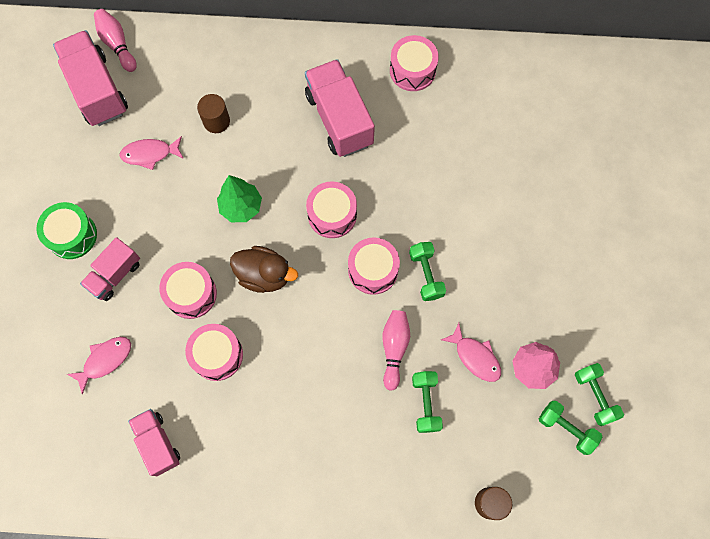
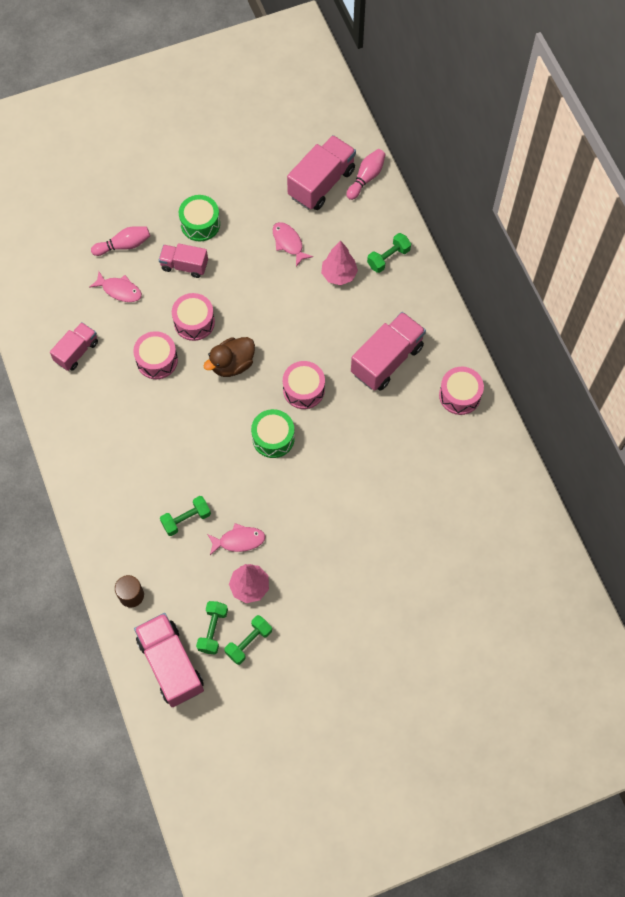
camera: 65 degrees right, 5 degrees down
(216, 121) = (339, 275): brown cylinder -> pink tree
(241, 207) = (278, 324): green tree -> none
(264, 275) = (232, 364): brown duck -> brown duck turned 60 degrees clockwise
(373, 270) = (273, 438): pink drum -> green drum
(394, 348) = (218, 479): pink bowling pin -> pink bowling pin (124, 245)
(426, 275) = (288, 478): green dumbbell -> green dumbbell (388, 258)
(475, 357) = (239, 540): pink fish -> pink fish turned 120 degrees counterclockwise
(588, 491) = (171, 664): none -> pink truck

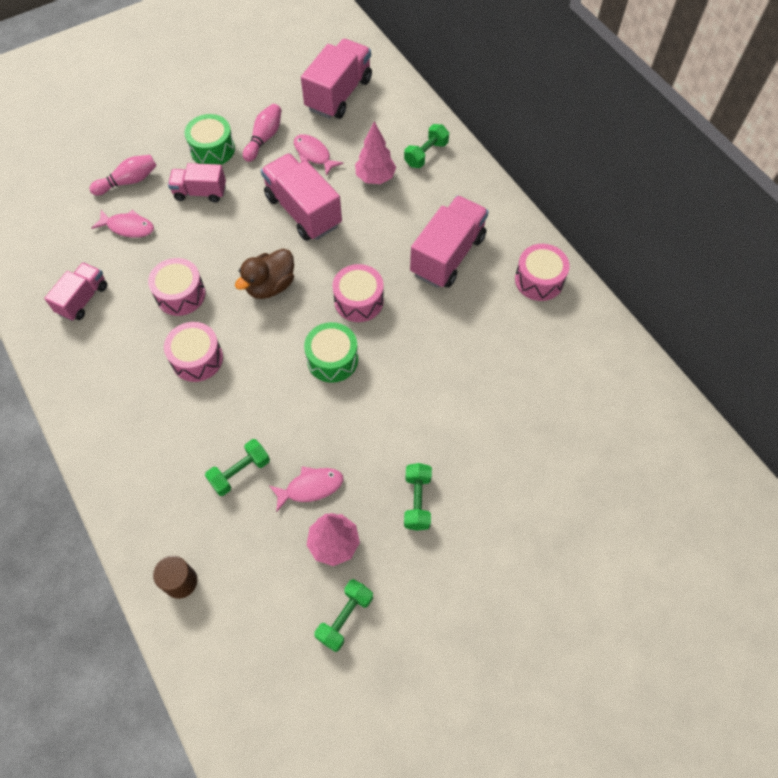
camera: 10 degrees left, 5 degrees down
(171, 664) = (245, 667): pink truck -> pink truck (303, 211)
(194, 322) = (219, 248): pink drum -> pink drum (197, 359)
(213, 630) = (295, 609): green dumbbell -> green dumbbell (417, 501)
(366, 178) = (385, 83): pink bowling pin -> pink bowling pin (264, 138)

